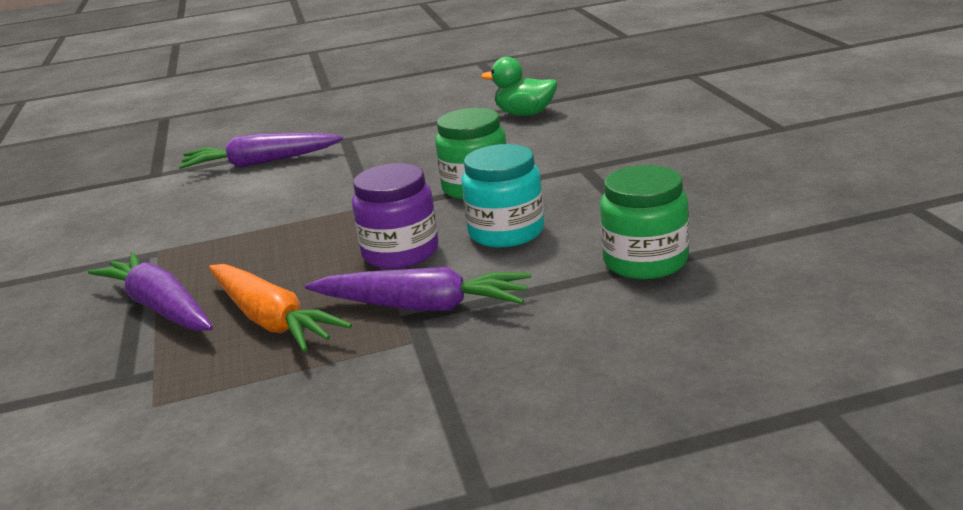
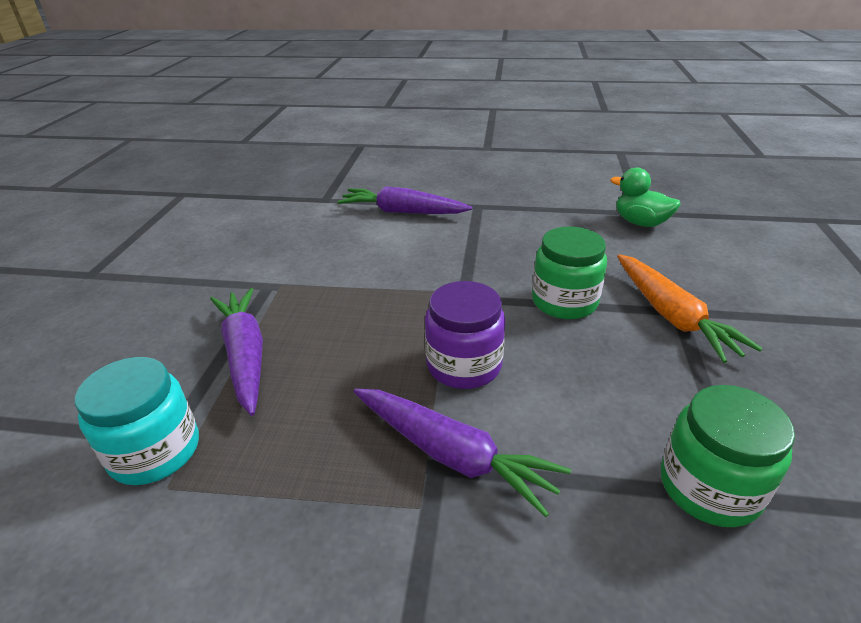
camera: 20 degrees right, 10 degrees up
(271, 320) = (316, 411): orange carrot -> orange carrot (671, 316)
(506, 232) = (572, 376): turquoise jar -> turquoise jar (155, 451)

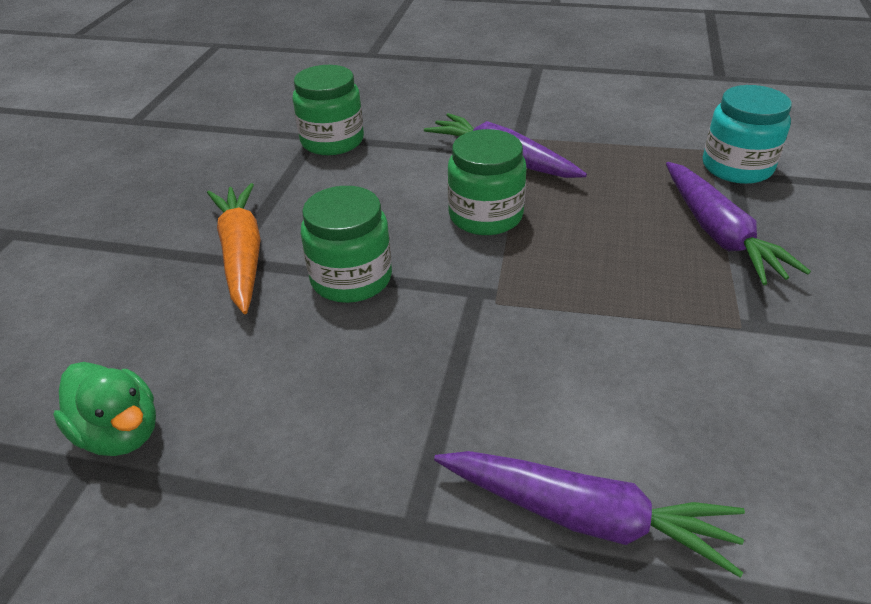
camera: 175 degrees left, 5 degrees up
(464, 365) = (485, 216): purple jar -> green jar

